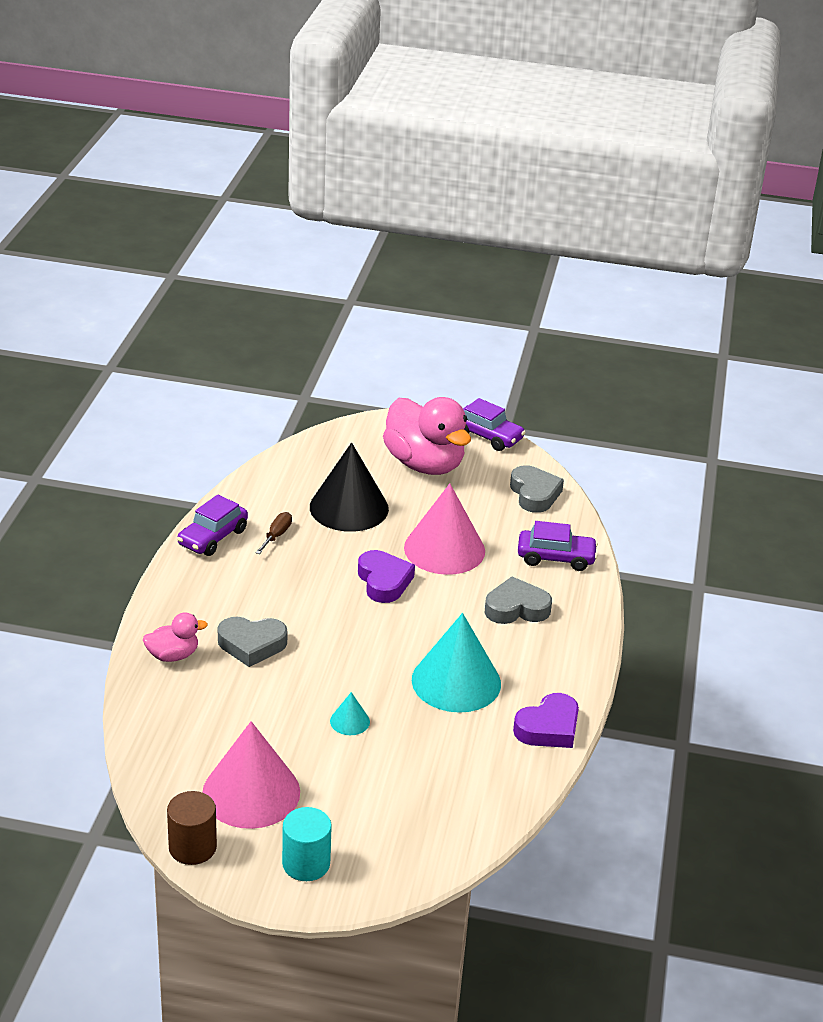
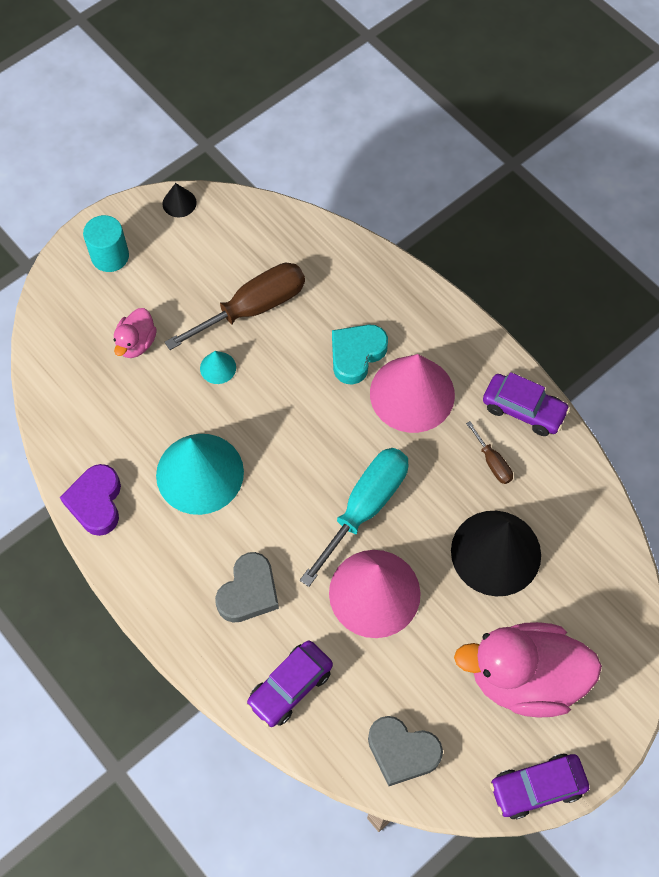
camera: 130 degrees right, 30 degrees up
(173, 655) = (384, 295): pink duck -> pink duck (136, 343)
(192, 847) = (179, 203): brown cylinder -> black cone
(213, 537) = (523, 409): purple car -> purple car turned 135 degrees clockwise
(251, 792) = (200, 263): pink cone -> pink cone (412, 394)
(252, 645) = (356, 355): grey heart -> turquoise heart
(266, 730) = (253, 308): none -> brown screwdriver
(384, 581) = (365, 507): purple heart -> turquoise screwdriver

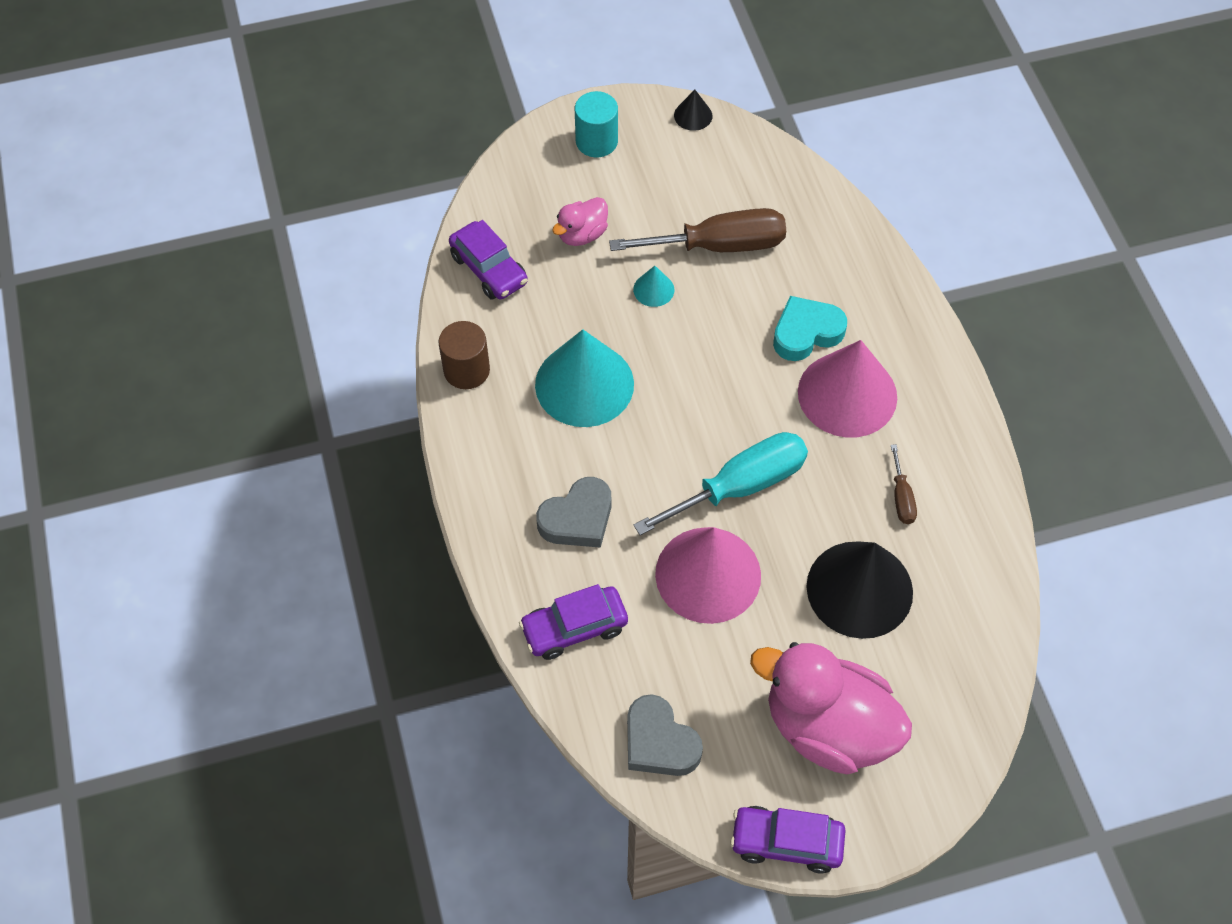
camera: 25 degrees right, 5 degrees down
(96, 502) = (466, 370): purple heart -> brown cylinder
(523, 409) = (963, 458): purple car -> purple car (489, 269)

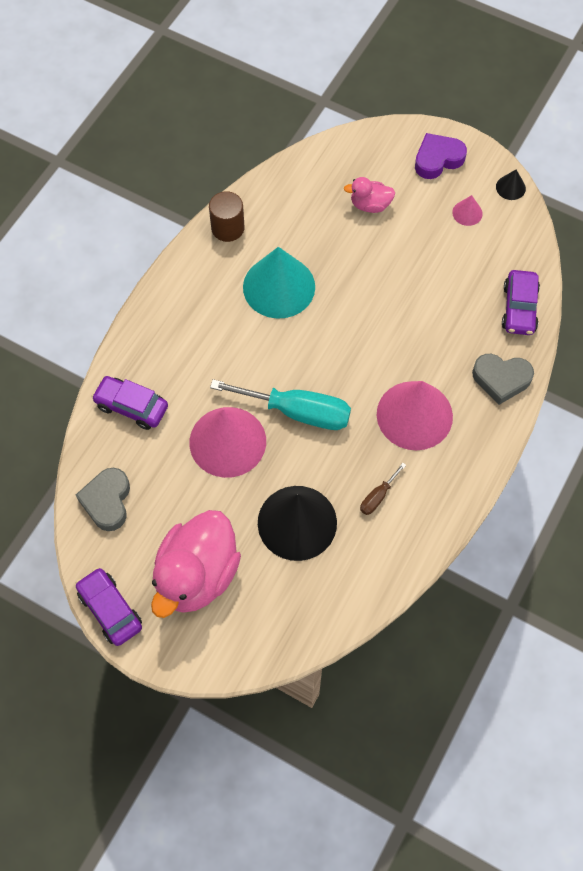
camera: 45 degrees right, 5 degrees up
(489, 269) = (299, 184): purple car -> purple car (519, 308)
(577, 518) = (196, 353): grey heart -> grey heart (501, 379)
(596, 141) = (437, 159): turquoise cylinder -> purple heart
(653, 289) = (374, 267): turquoise cone -> none
(681, 170) = (467, 213): none -> pink cone
(719, 245) = (439, 273): brown screwdriver -> none
(806, 333) = (431, 362): turquoise heart -> none
(828, 727) = (197, 575): pink duck -> pink duck turned 135 degrees counterclockwise

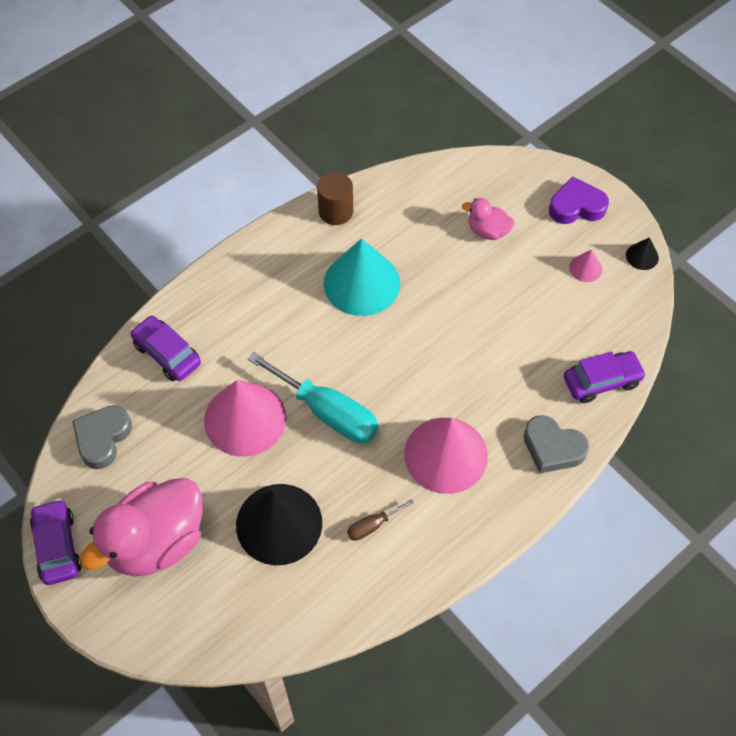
camera: 20 degrees right, 5 degrees down
(519, 308) = (601, 381): purple car -> purple car turned 135 degrees counterclockwise

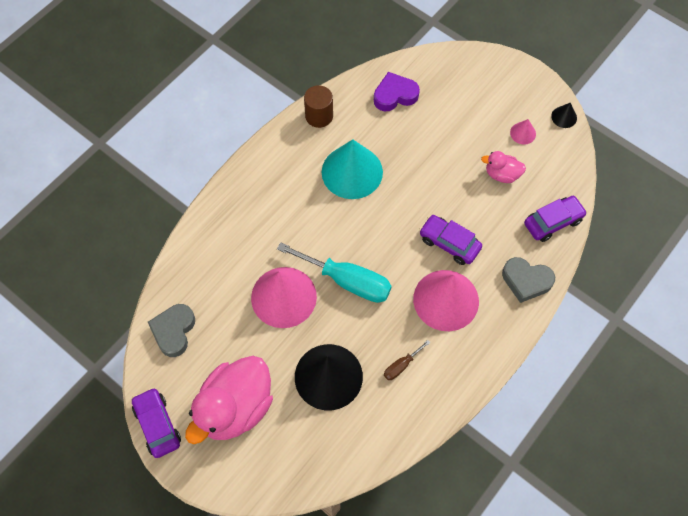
camera: 10 degrees left, 5 degrees up
(167, 354) = (210, 254): purple car -> purple car (449, 243)
(488, 231) = (441, 114): pink duck -> pink duck (501, 174)
(576, 206) = (506, 84): purple heart -> purple heart (395, 95)

